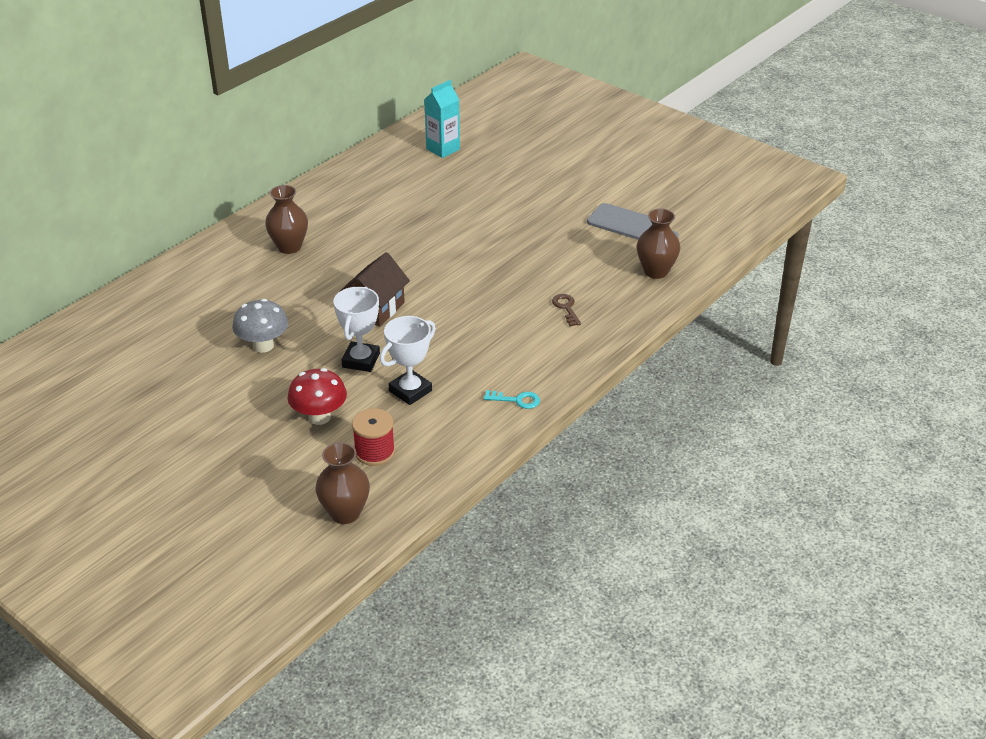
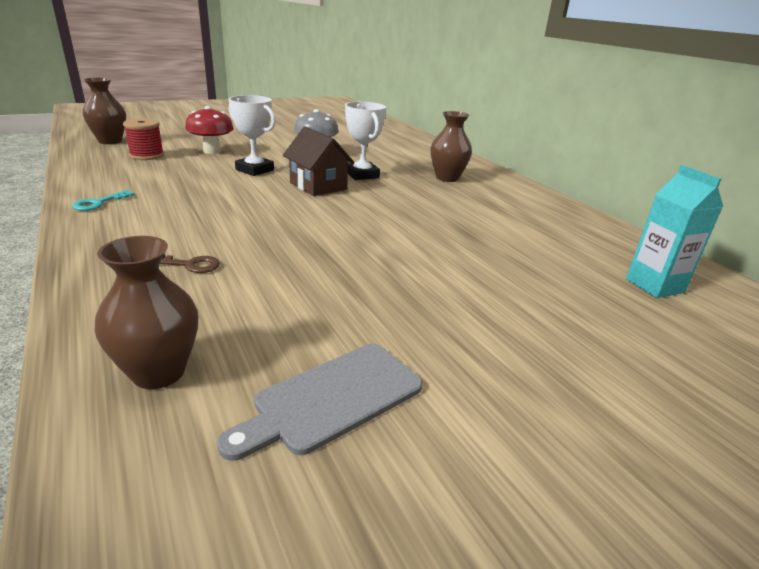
camera: 110 degrees right, 10 degrees down
(410, 391) = (189, 175): white trophy -> white trophy (362, 175)

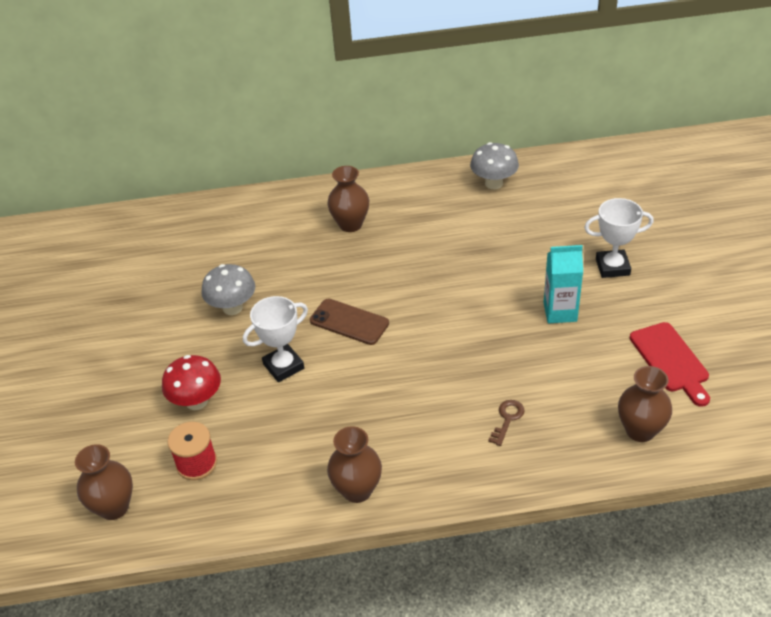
camera: 65 degrees left, 15 degrees up
(99, 203) = (357, 490): turquoise key -> brown vase
(318, 186) = (349, 322): brown house -> brown phone
(332, 399) = (671, 360): grey cutting board -> red cutting board
(362, 175) = (324, 284): white trophy -> white trophy (612, 267)
(587, 232) = (493, 183): none -> grey mushroom
(654, 285) = (579, 188): turquoise carton -> turquoise carton (560, 312)

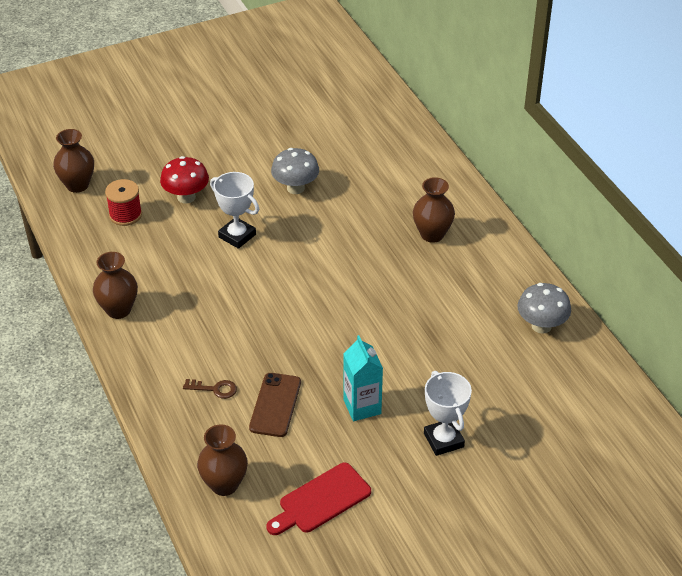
camera: 70 degrees right, 0 degrees up
(349, 322) = (301, 263): brown phone -> brown phone (275, 405)

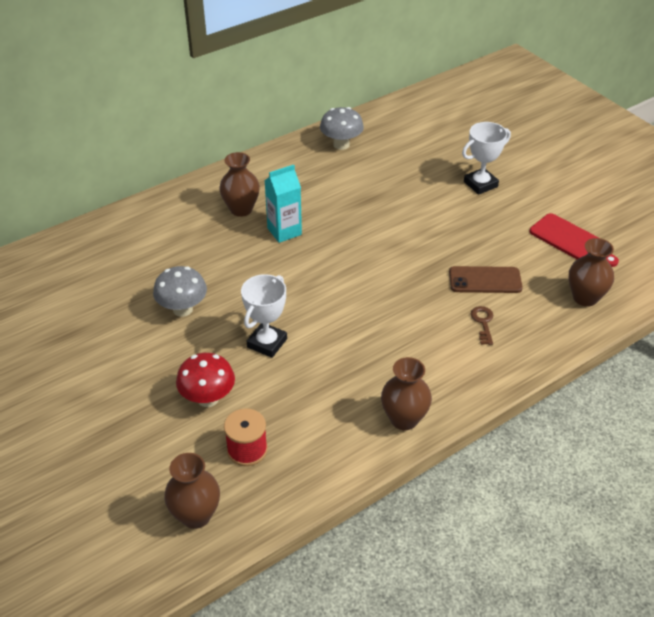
camera: 100 degrees left, 0 degrees up
(362, 407) = (465, 229): turquoise carton -> turquoise carton (284, 231)

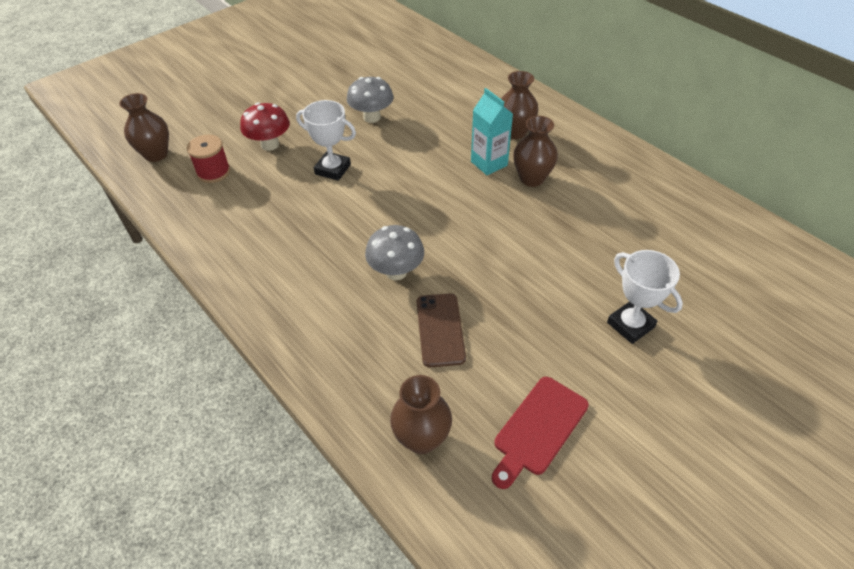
camera: 85 degrees right, 5 degrees up
(341, 145) = (657, 191): grey mushroom -> grey mushroom (396, 272)
(404, 419) = (234, 266): brown vase -> brown vase (532, 178)
(483, 322) = (368, 328): brown key -> none

